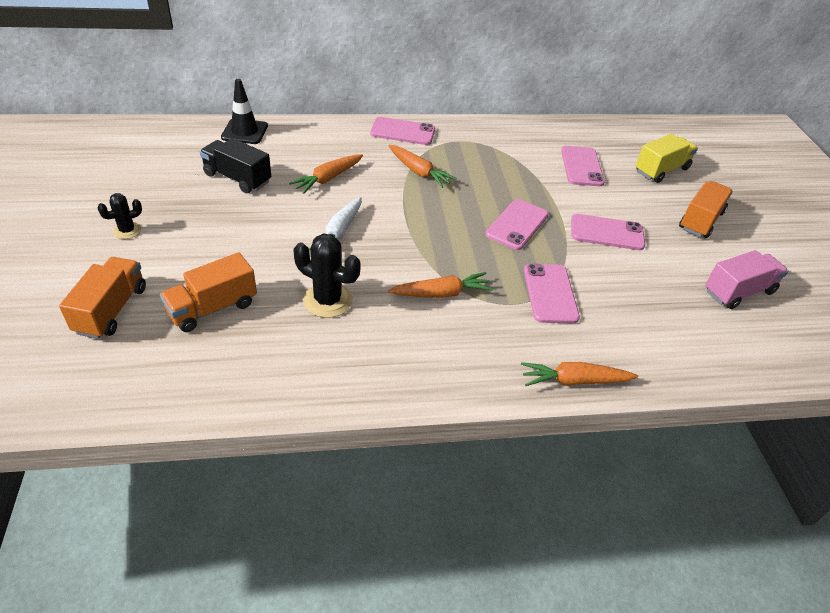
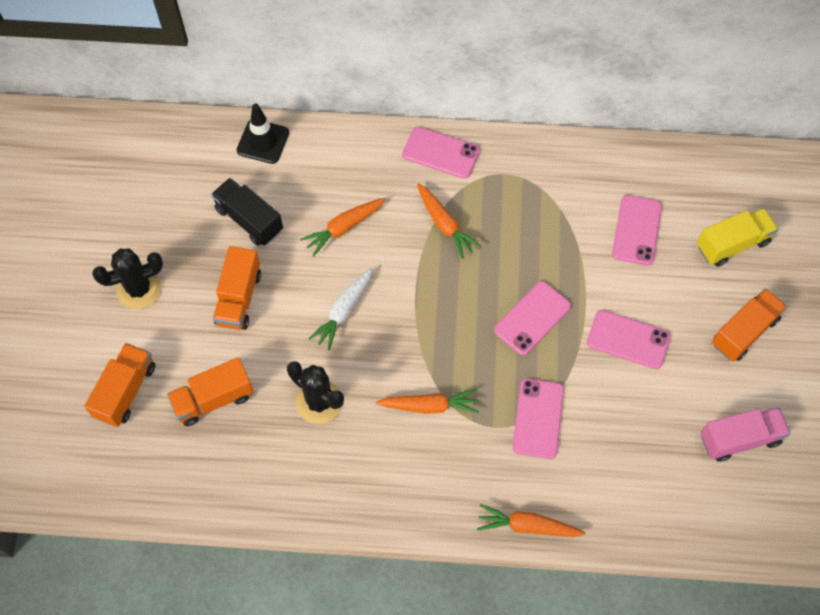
camera: 15 degrees right, 20 degrees up
(127, 231) = (139, 289): black cactus -> black cactus, size x1.71
(233, 230) = (239, 298): none -> orange truck

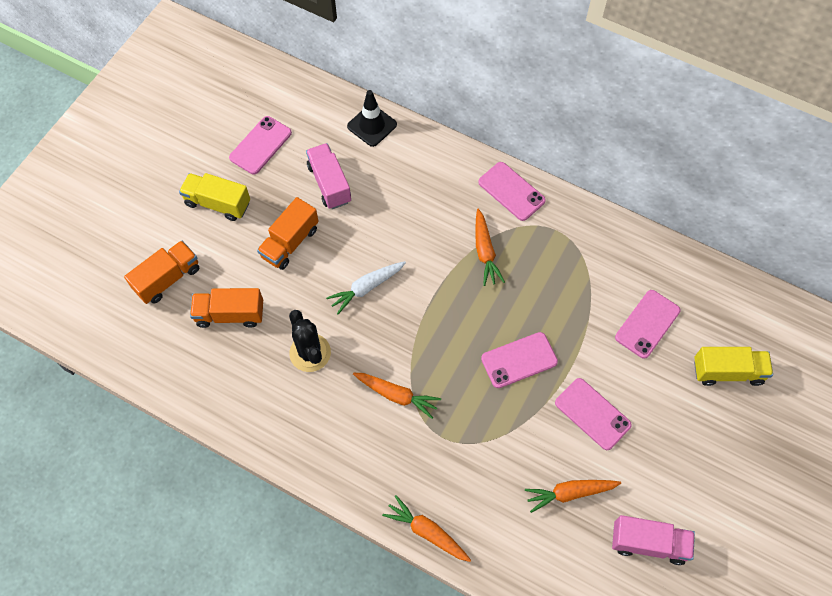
camera: 25 degrees right, 0 degrees up
(139, 289) = (218, 203): black cactus -> yellow truck
(249, 220) = (329, 184): black truck -> pink truck
(344, 228) = (401, 221): orange carrot -> orange carrot (570, 493)
(538, 418) = (481, 446): pink phone -> pink phone (260, 145)
(744, 332) = (699, 452): orange truck -> none

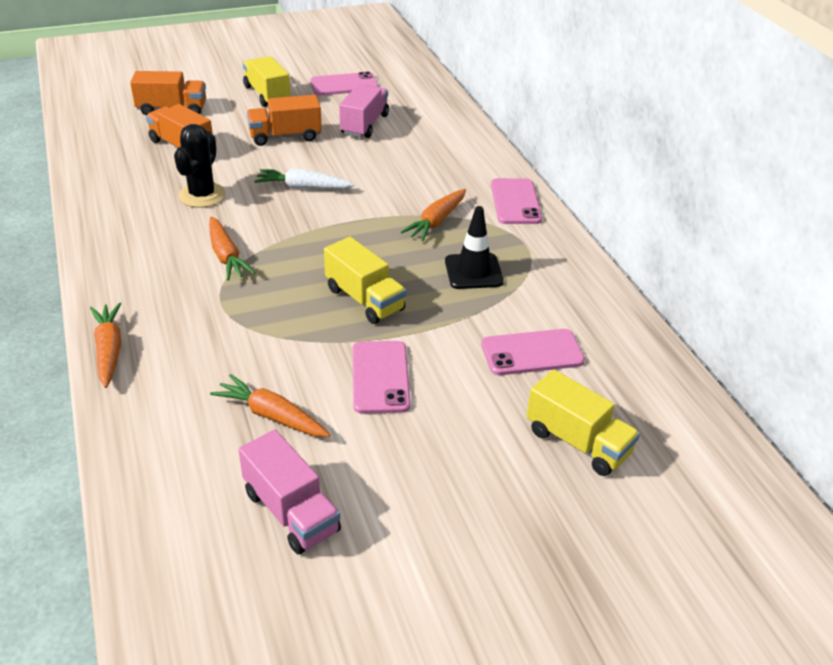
camera: 40 degrees right, 25 degrees down
(372, 125) = (446, 114): black traffic cone -> black traffic cone (473, 271)
(519, 360) = (364, 299): pink phone -> yellow truck

